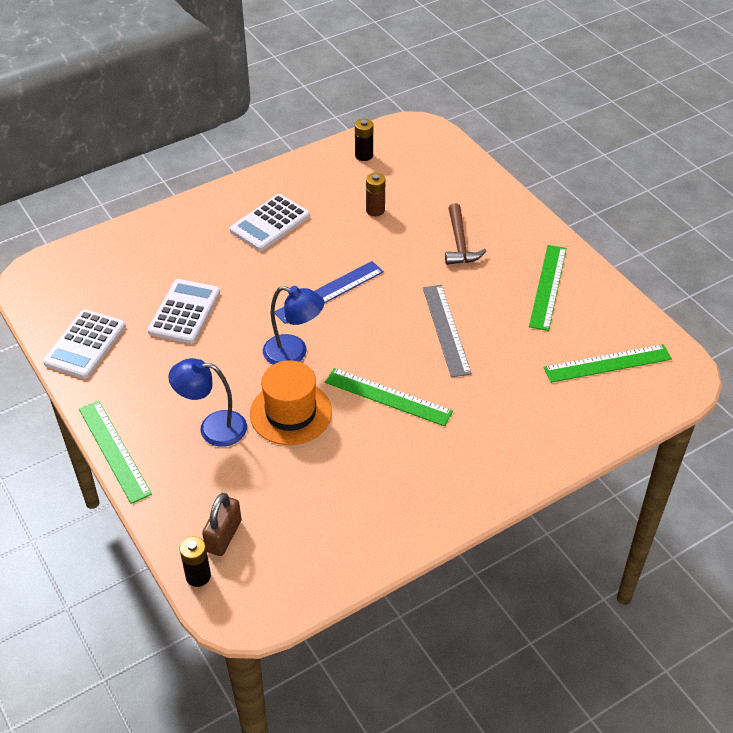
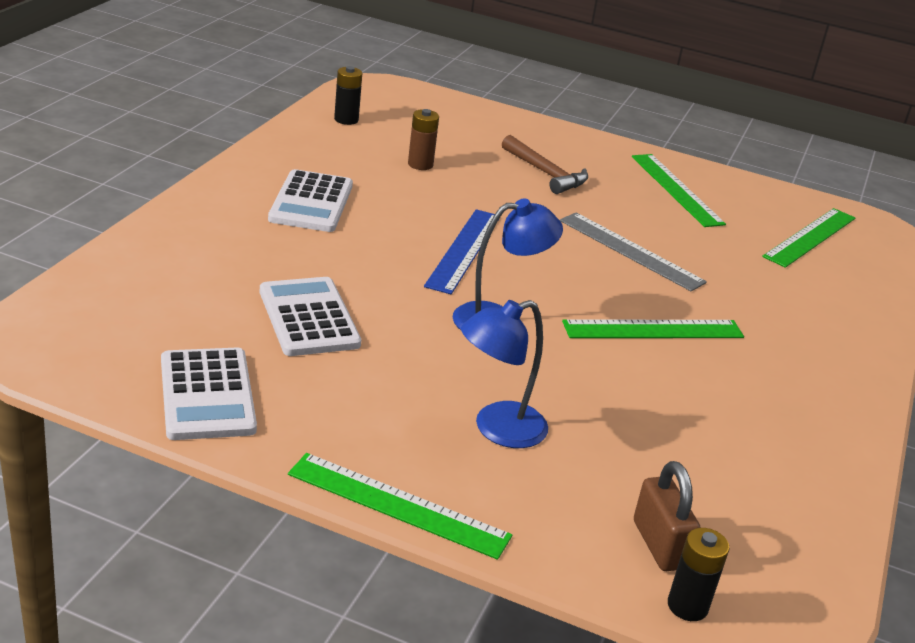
camera: 40 degrees left, 15 degrees down
(291, 413) = (570, 381): orange hat -> none

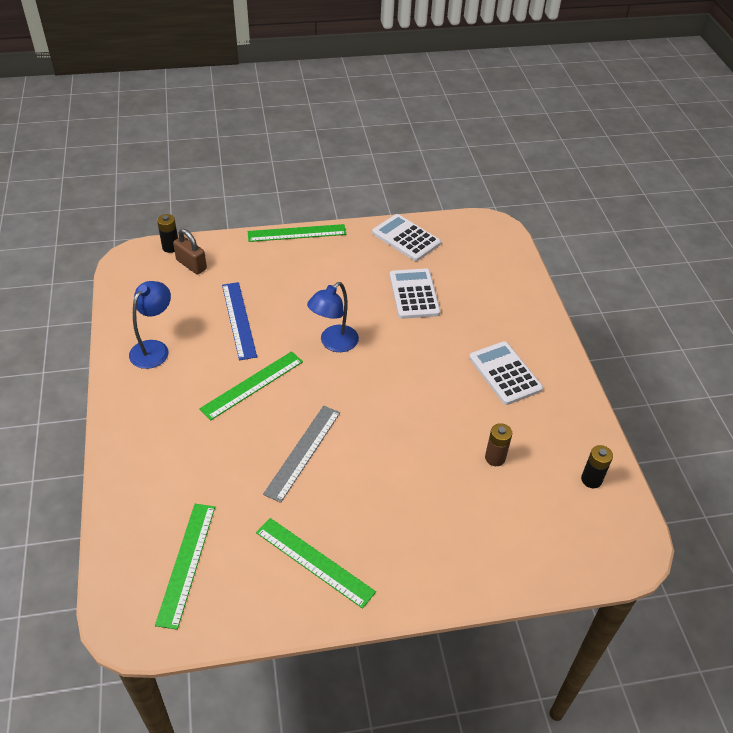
camera: 150 degrees right, 15 degrees up
(309, 318) = (414, 294): white calculator -> white calculator turned 135 degrees counterclockwise
(464, 250) = (393, 387): blue ruler -> blue ruler (238, 320)
(497, 429) = (286, 281): blue lamp -> blue lamp (154, 348)
(546, 173) = (415, 510): brown hammer -> none
(631, 251) = (303, 452): grey ruler -> grey ruler turned 75 degrees counterclockwise

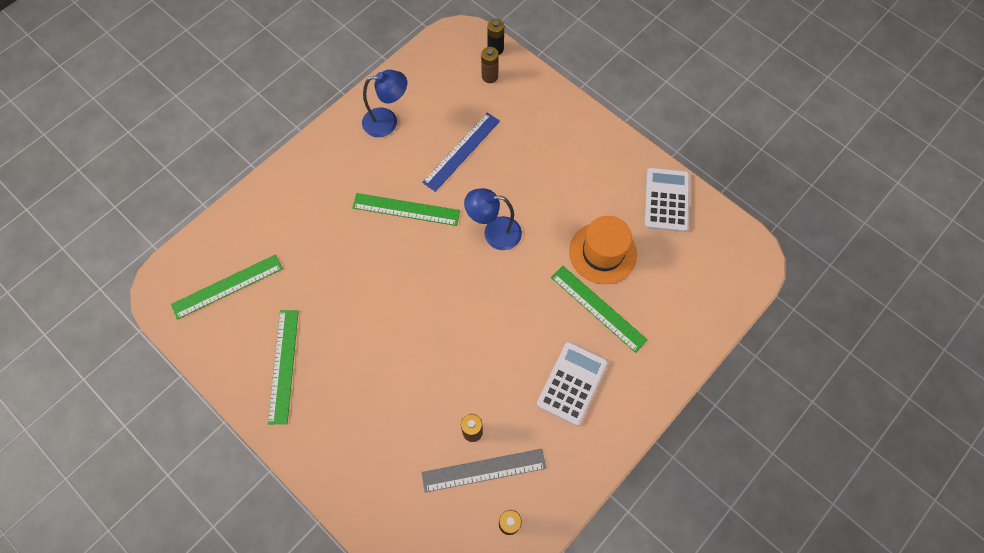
camera: 55 degrees right, 20 degrees up
(191, 265) = (490, 76): brown padlock -> brown battery
(297, 233) = (593, 117): green ruler -> green ruler (598, 308)
(303, 452) = (371, 289): grey ruler -> grey ruler (484, 470)
(414, 294) = (602, 253): white calculator -> orange hat

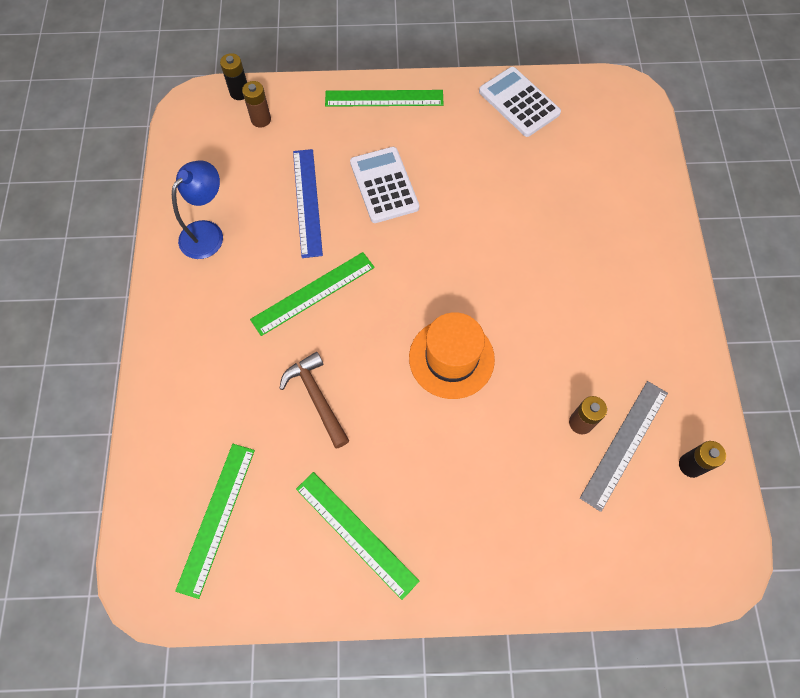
camera: 45 degrees left, 0 degrees up
(343, 271) = (316, 397): none -> brown hammer
(494, 233) = (413, 245): blue lamp -> none
(572, 383) = (610, 307): white calculator -> white calculator (384, 185)
(598, 308) = (563, 231): green ruler -> green ruler (384, 98)
(602, 253) = (517, 184): orange hat -> orange hat (451, 358)

